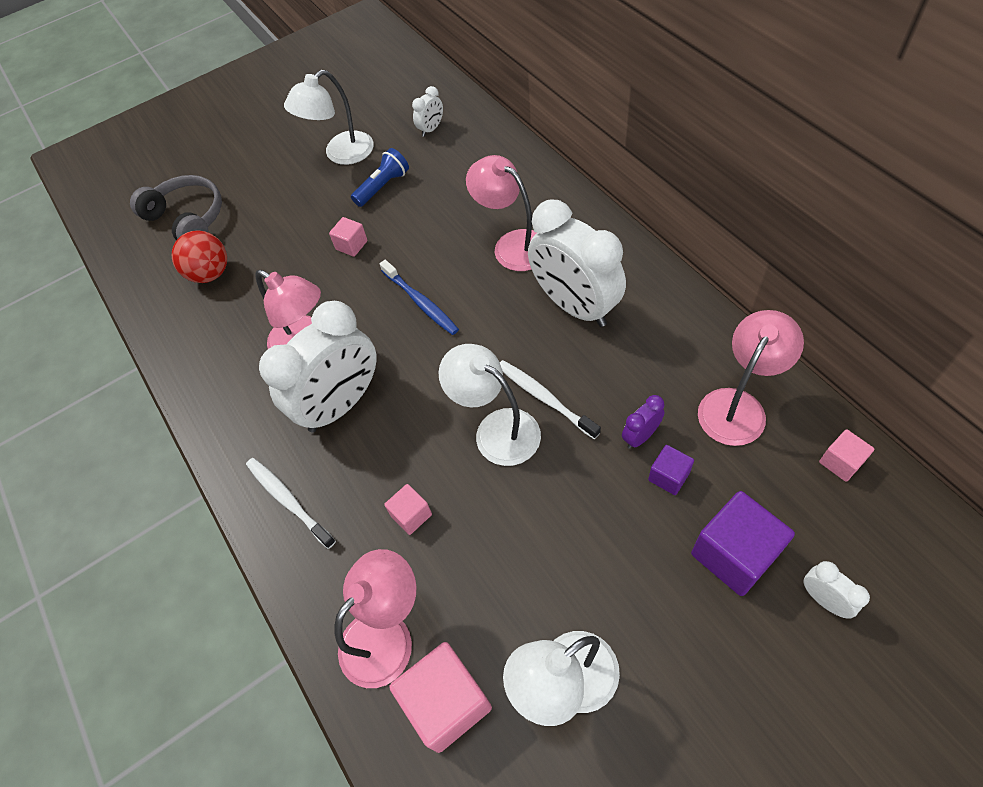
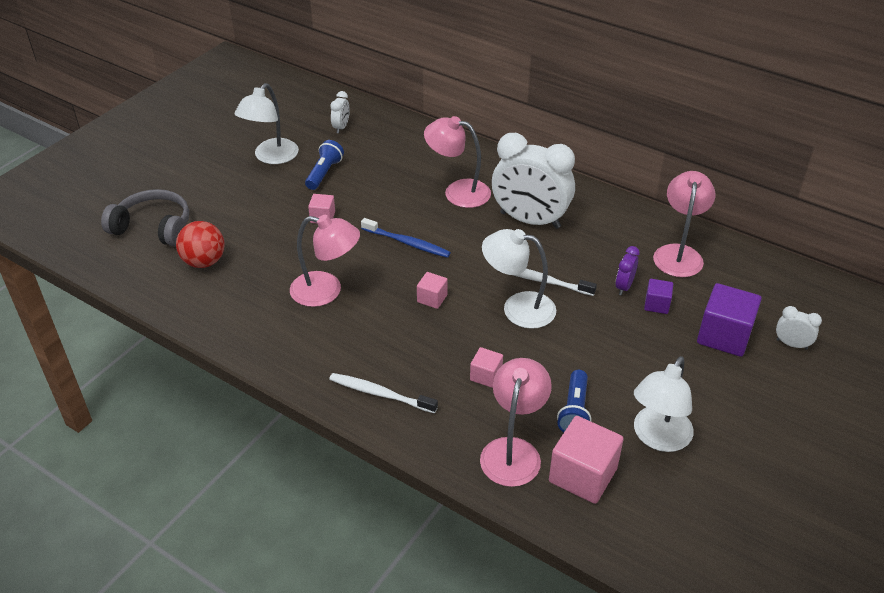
camera: 30 degrees left, 15 degrees down
(341, 404) = (384, 322): white clock -> none
(485, 603) = (574, 411): none -> blue flashlight
(840, 462) = (760, 269): pink cube -> pink cube (432, 298)

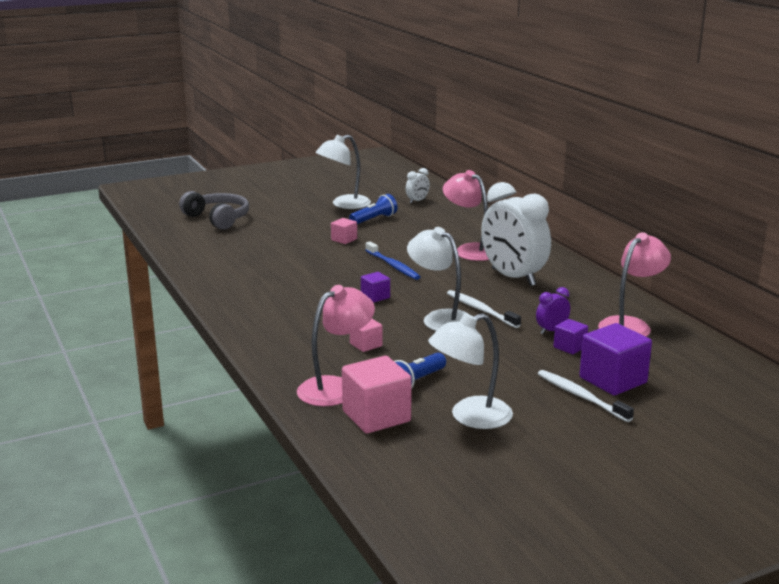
camera: 30 degrees right, 20 degrees down
(204, 262) = (231, 241): red ball -> none
(326, 291) = (299, 274): pink lamp -> none
(380, 394) = (271, 331): white toothbrush -> white toothbrush (581, 396)
(432, 298) = (375, 297): pink cube -> purple cube
(791, 344) = (678, 403): white clock -> none

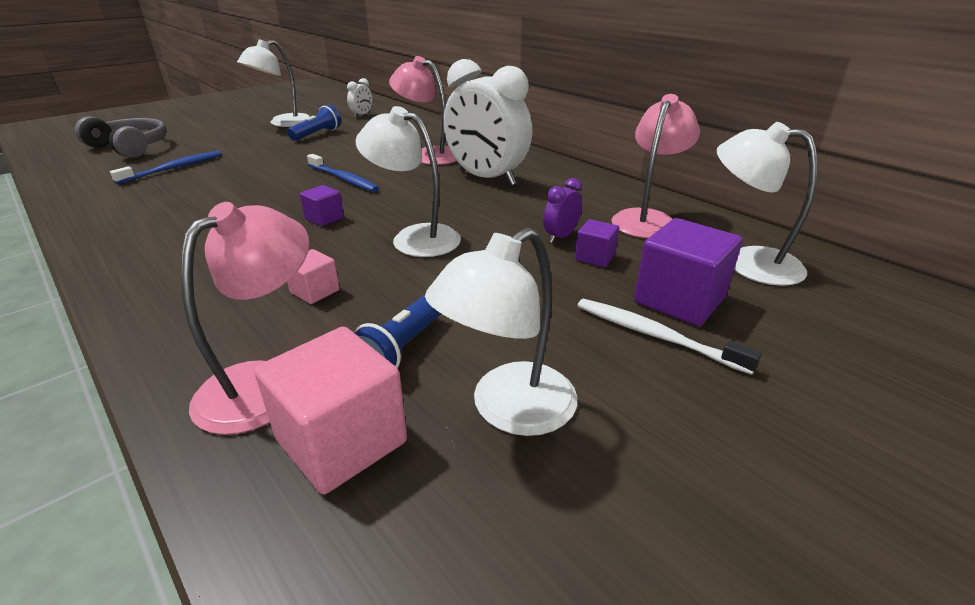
camera: 15 degrees left, 10 degrees up
(257, 242) = (174, 168): none -> blue toothbrush
(344, 240) = (283, 156): pink cube -> none
(481, 310) = (463, 220): white toothbrush -> none
(685, 364) = (748, 262): none -> white lamp

